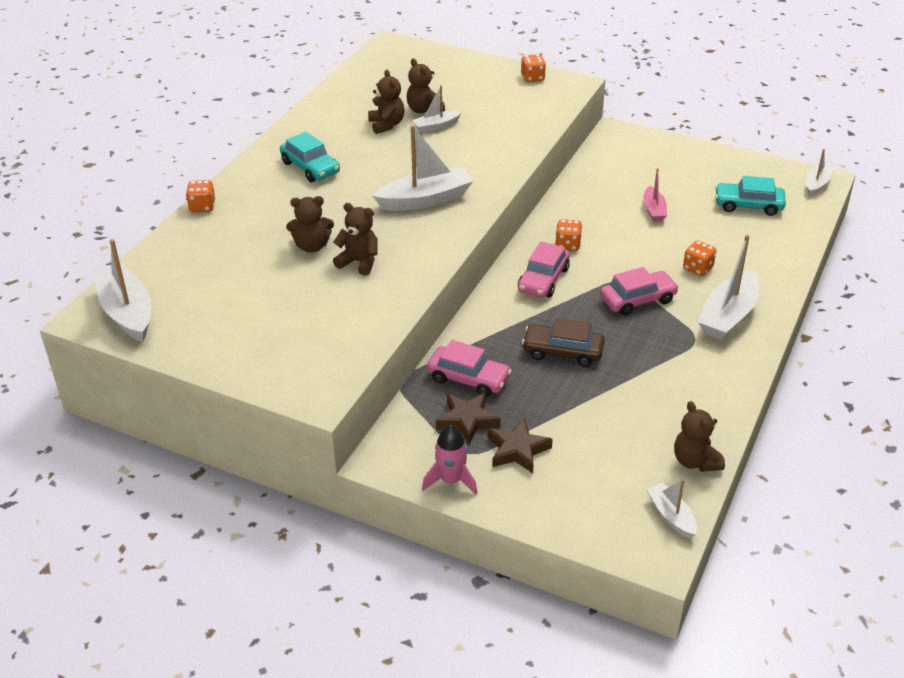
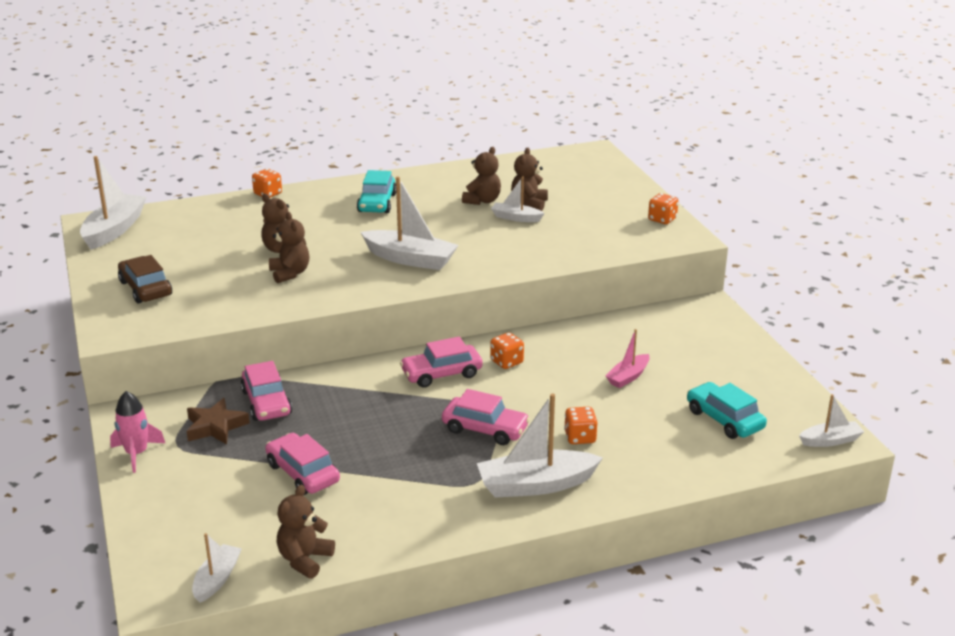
camera: 45 degrees right, 10 degrees down
(517, 450) = (208, 465): brown star -> none
(563, 351) = (360, 427): brown car -> brown car (146, 288)
(587, 408) = (303, 473): none -> pink car

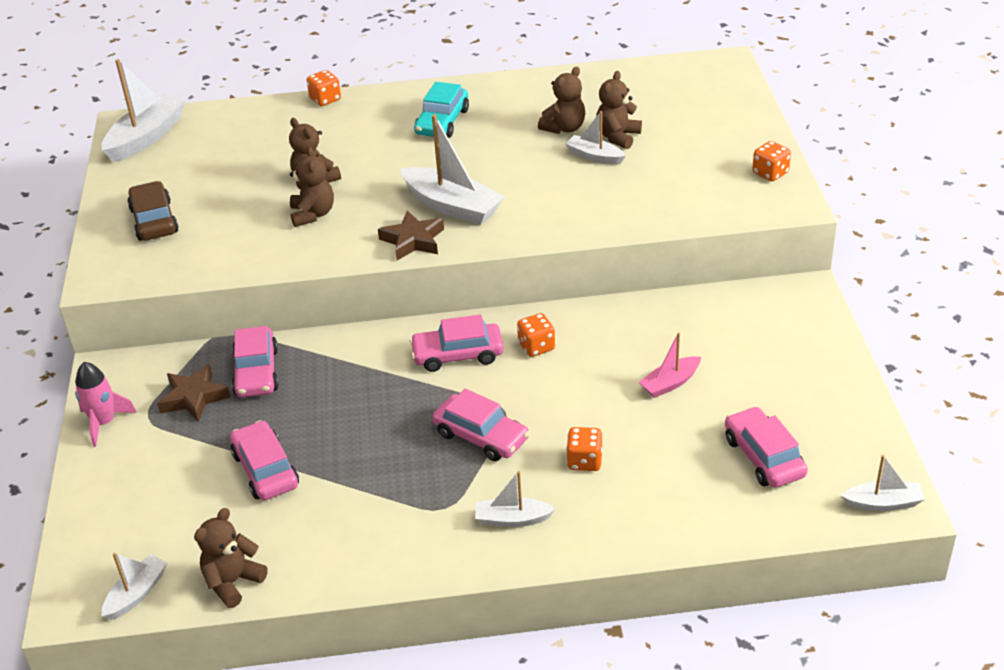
camera: 15 degrees right, 10 degrees up
(386, 285) = (413, 240): none -> brown star
(536, 485) = (512, 519): white boat -> white boat, size x0.56
(724, 419) = (764, 457): turquoise car -> pink car

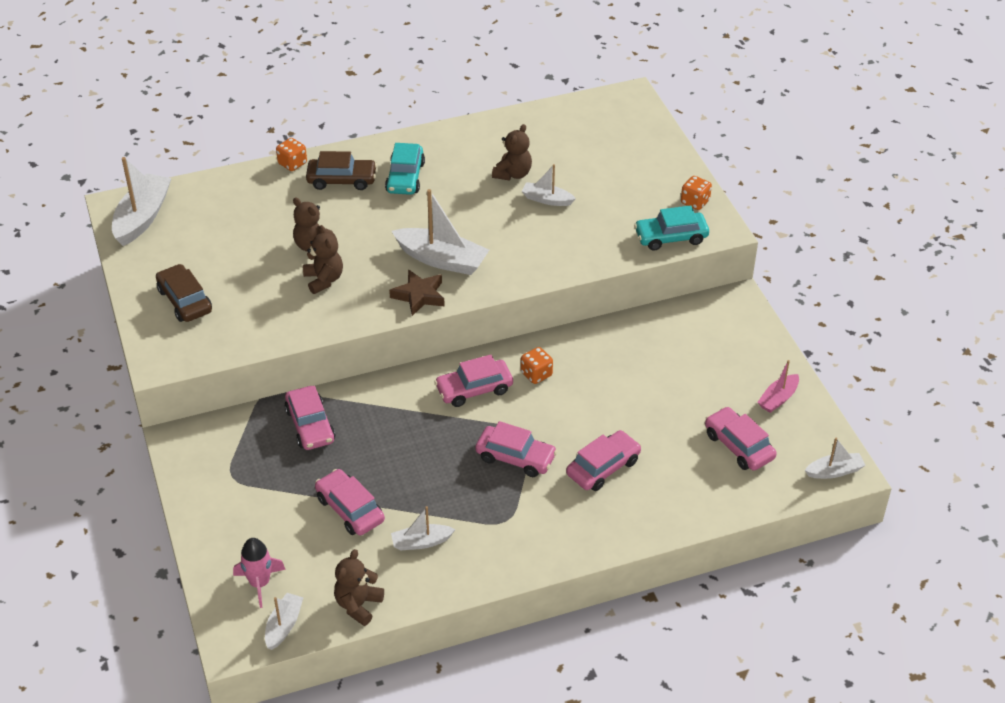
camera: 15 degrees left, 5 degrees up
(104, 423) = (196, 487): pink rocket -> pink rocket (260, 583)
(194, 397) = (265, 454): brown star -> none
(372, 119) = (342, 180): none -> brown car
(512, 519) = (561, 523): white boat -> white boat (421, 542)
(584, 461) = (603, 467): orange dice -> pink car
(617, 137) = (560, 178): brown teddy bear -> none
(670, 383) = (652, 393): pink boat -> pink boat (778, 399)
(730, 207) = (671, 237): none -> turquoise car

